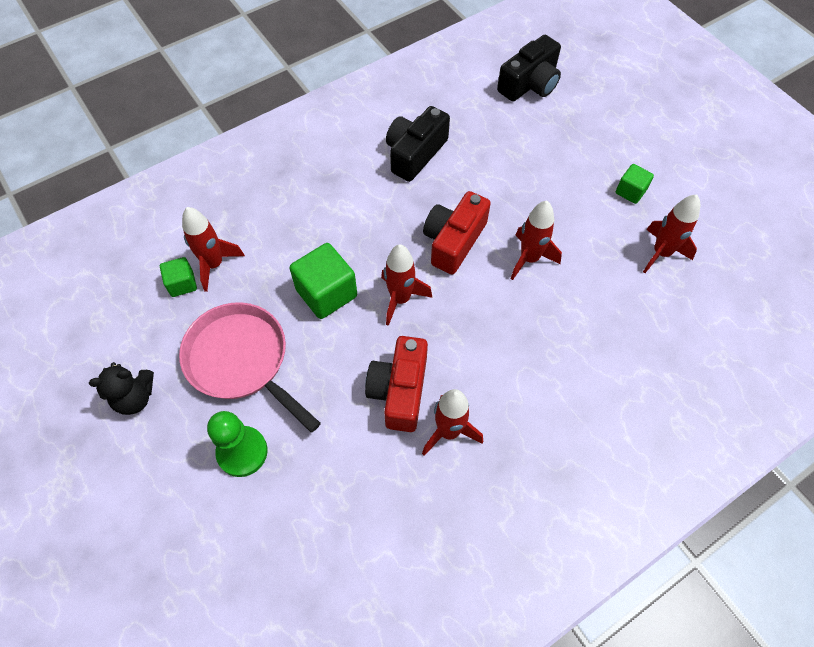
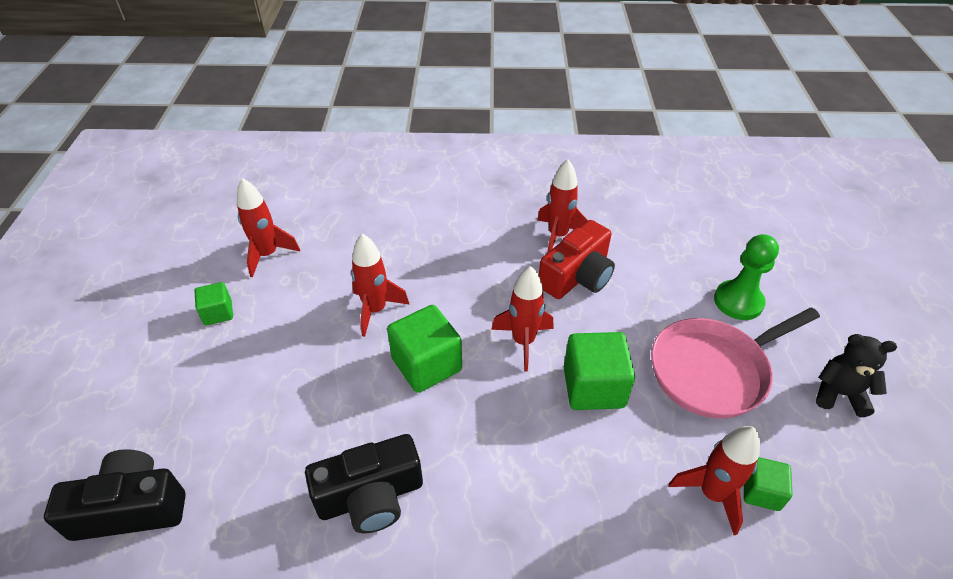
camera: 145 degrees left, 15 degrees down
(241, 361) = (714, 370): pink pan -> pink pan turned 75 degrees clockwise
(453, 241) = (426, 364): red camera -> green cube

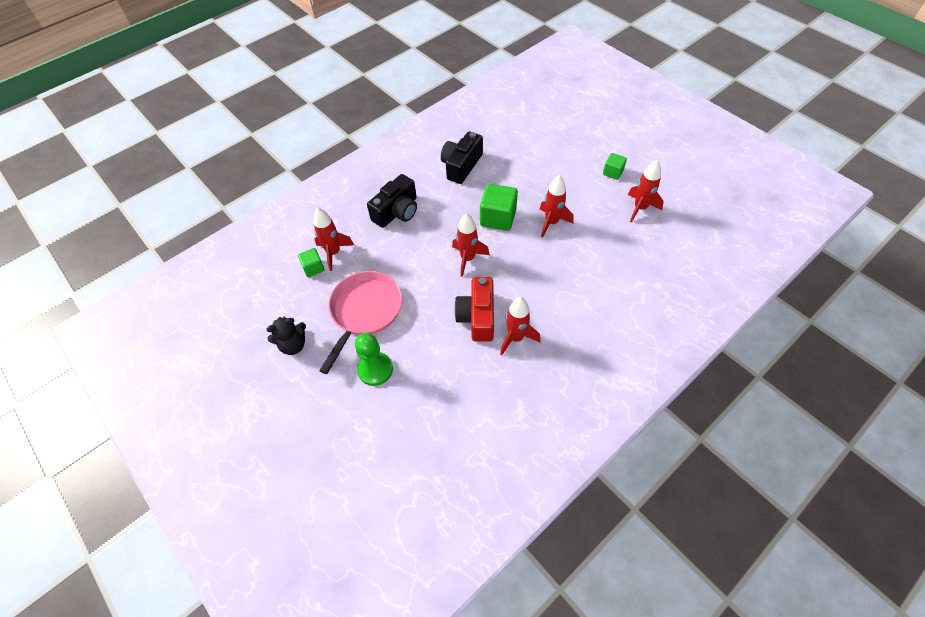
camera: 140 degrees right, 10 degrees up
(131, 508) = (532, 113): black camera -> black camera (397, 211)
(593, 387) = (416, 261): green cube -> none

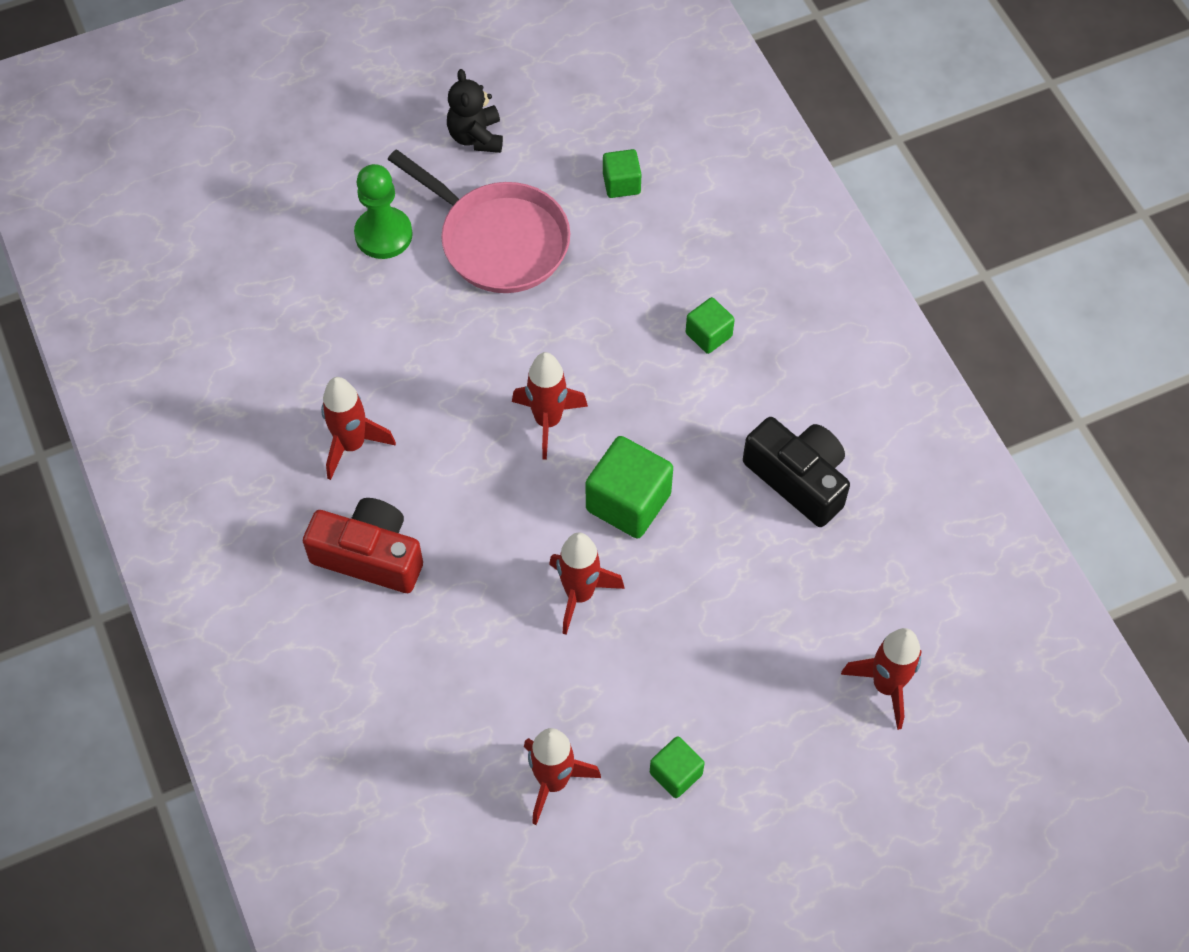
camera: 105 degrees right, 5 degrees up
(334, 253) = (644, 218): red rocket -> red rocket (886, 686)
(397, 211) = (708, 335): black camera -> green cube
(477, 317) = (418, 400): red camera -> red camera (370, 556)

